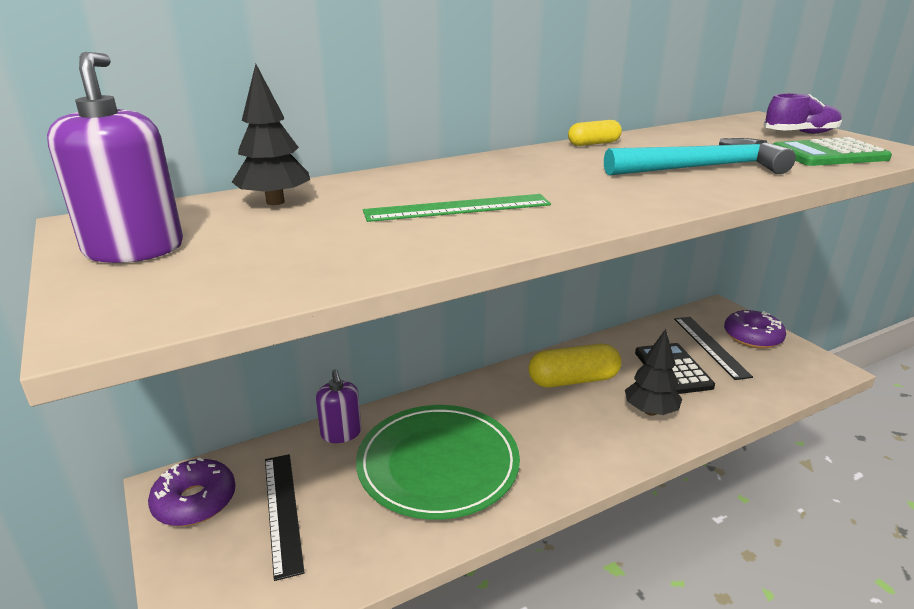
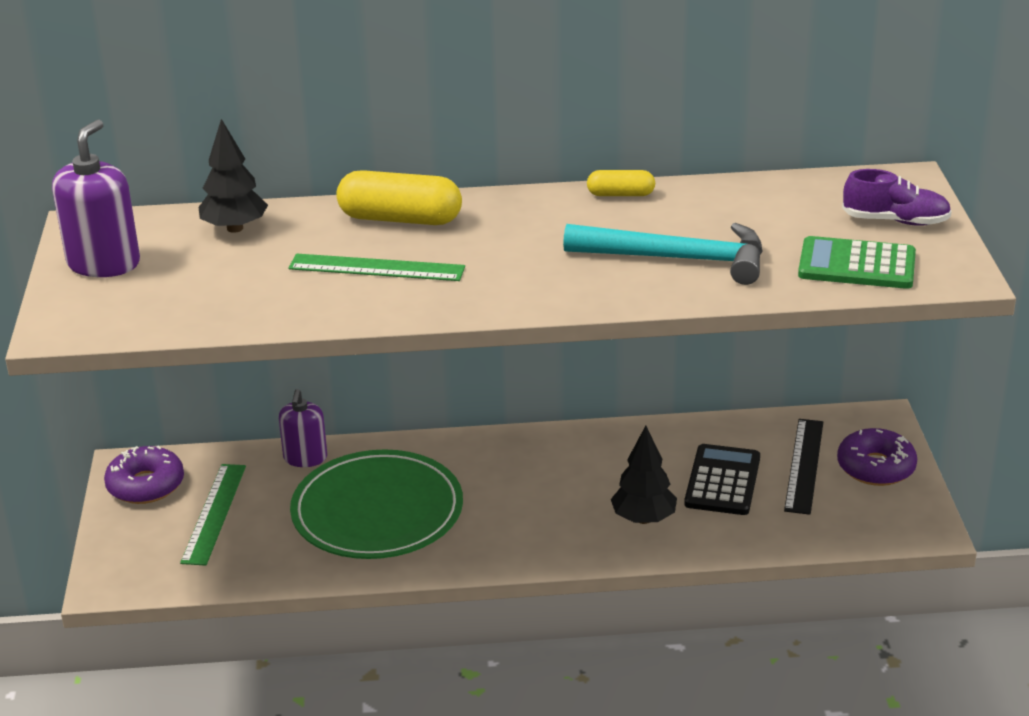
camera: 25 degrees right, 5 degrees up
(282, 511) = (214, 513): black ruler -> green ruler
(573, 380) = (591, 464): yellow capsule -> yellow capsule (400, 219)

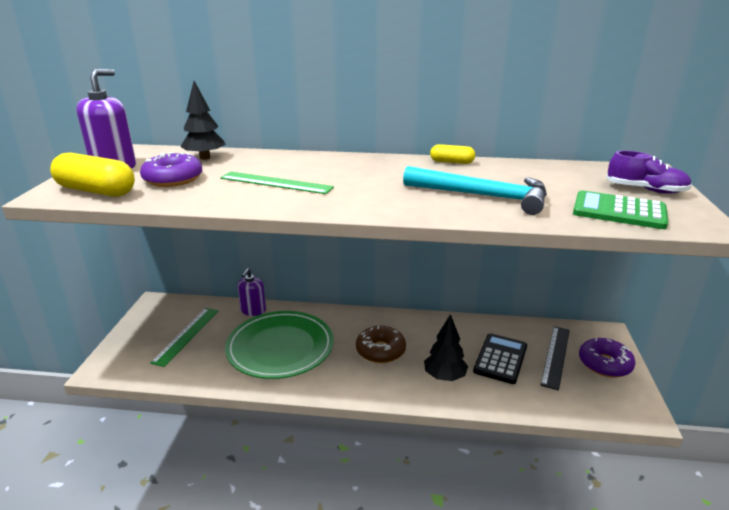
camera: 10 degrees right, 5 degrees down
(146, 485) = (159, 314): purple donut -> purple donut (173, 179)
(400, 219) = (306, 162): yellow capsule -> yellow capsule (96, 191)
(537, 494) = (380, 350): none -> brown donut

